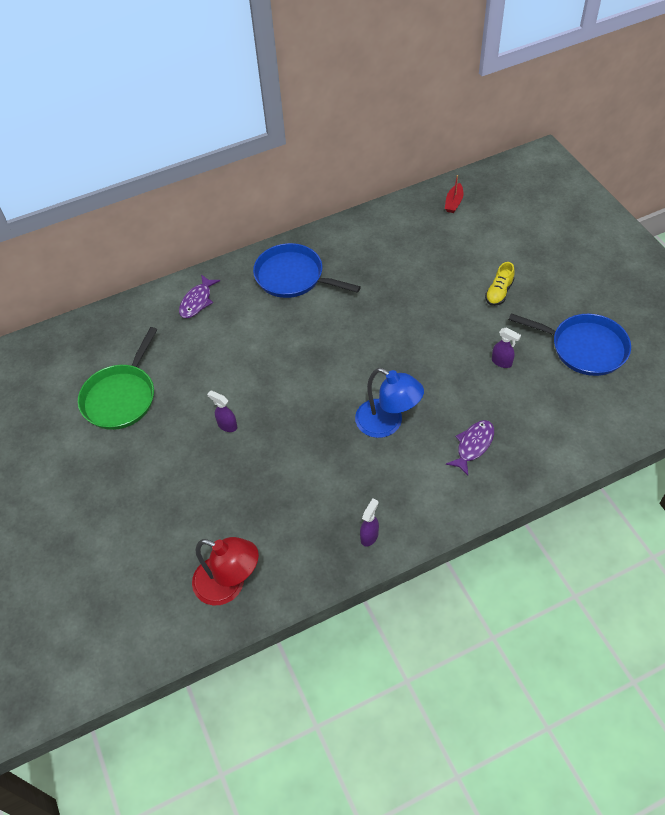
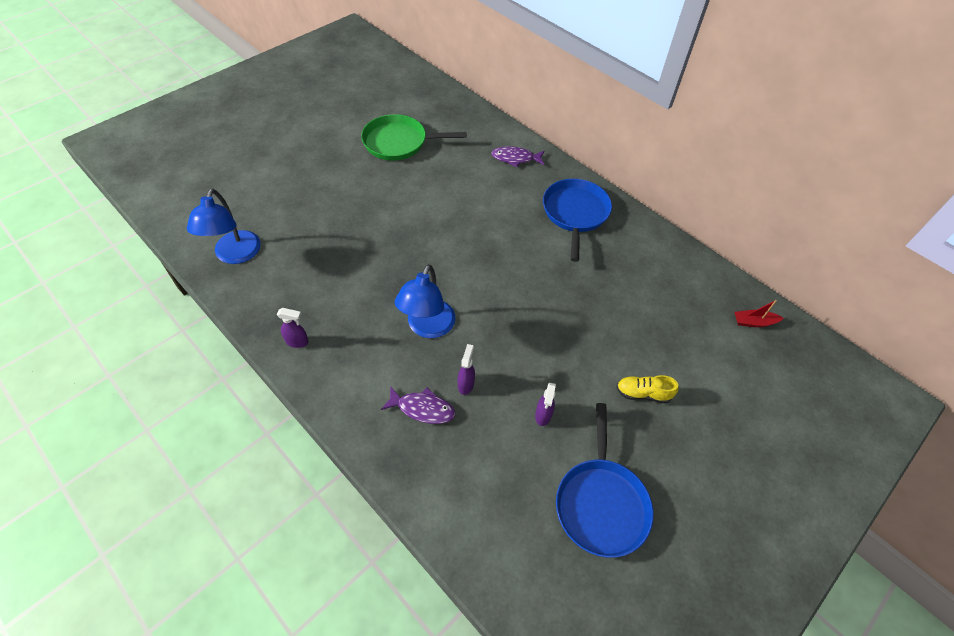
camera: 65 degrees right, 0 degrees up
(227, 425) = (390, 212): purple spray bottle -> purple spray bottle (466, 384)
(229, 585) = (235, 255): red lamp -> blue lamp

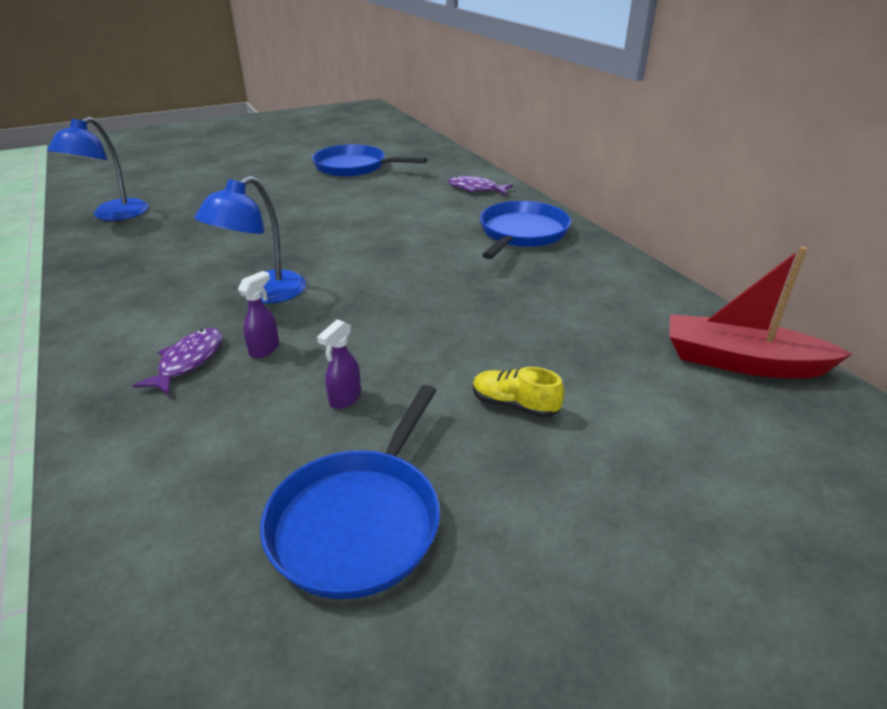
camera: 20 degrees right, 20 degrees down
(297, 342) = (104, 282): purple spray bottle -> none
(398, 142) = (354, 167): green pan -> blue pan
(422, 409) = (188, 361): purple fish -> purple fish turned 105 degrees counterclockwise
(754, 322) = (741, 362): red boat -> red boat, size x2.10

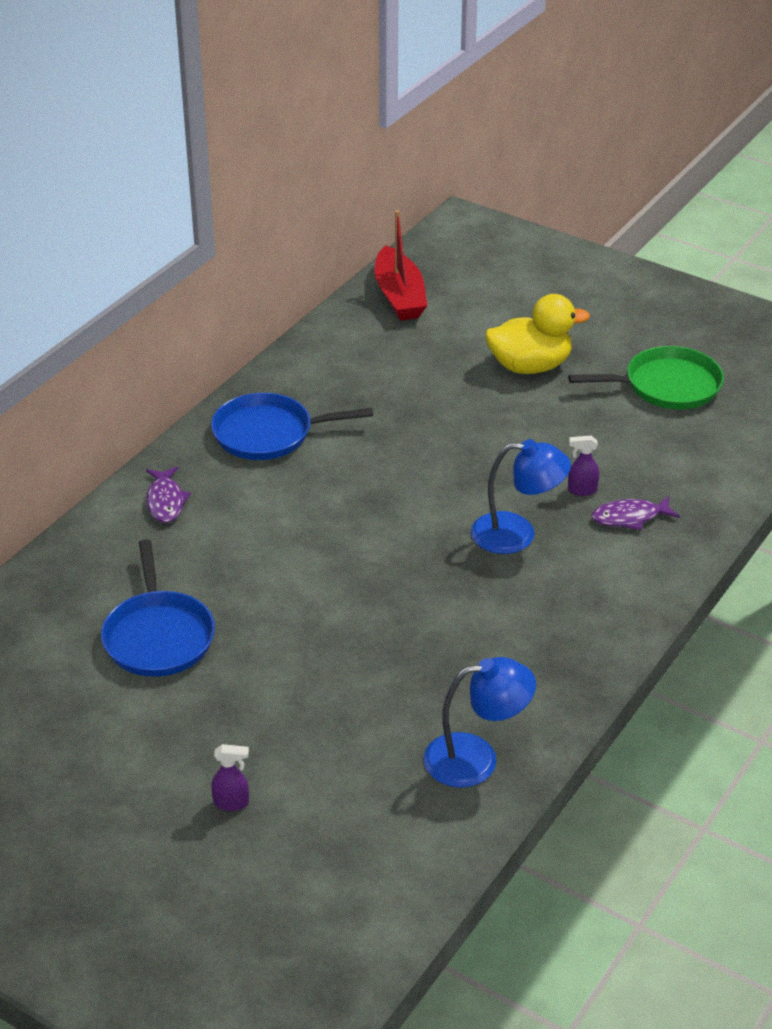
camera: 120 degrees left, 5 degrees up
(344, 399) = (592, 430): purple spray bottle -> purple spray bottle (232, 803)
(359, 521) = (667, 386): blue pan -> green pan
(514, 405) = (530, 366): yellow shoe -> yellow duck

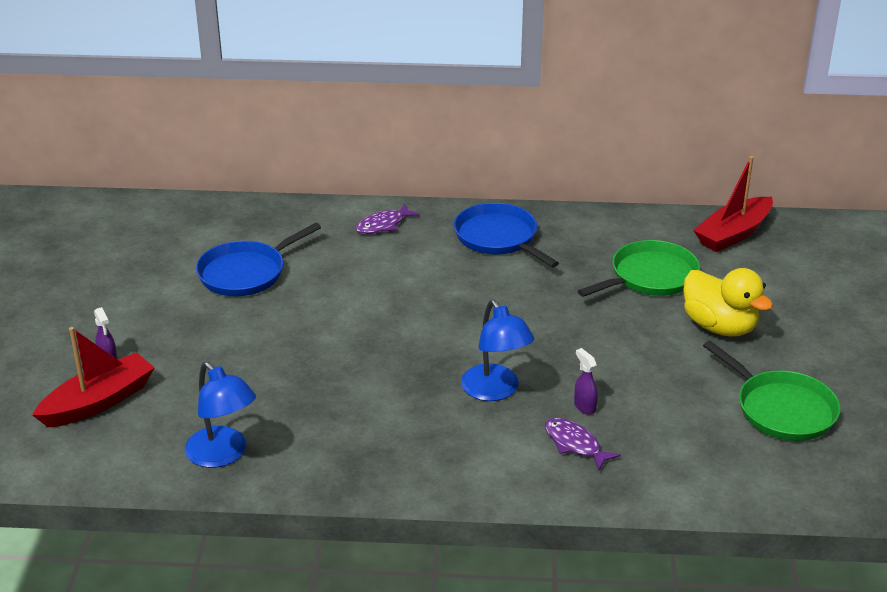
camera: 60 degrees right, 5 degrees down
(306, 833) = (99, 402): none -> red boat
(421, 370) = (650, 276): none -> green pan

